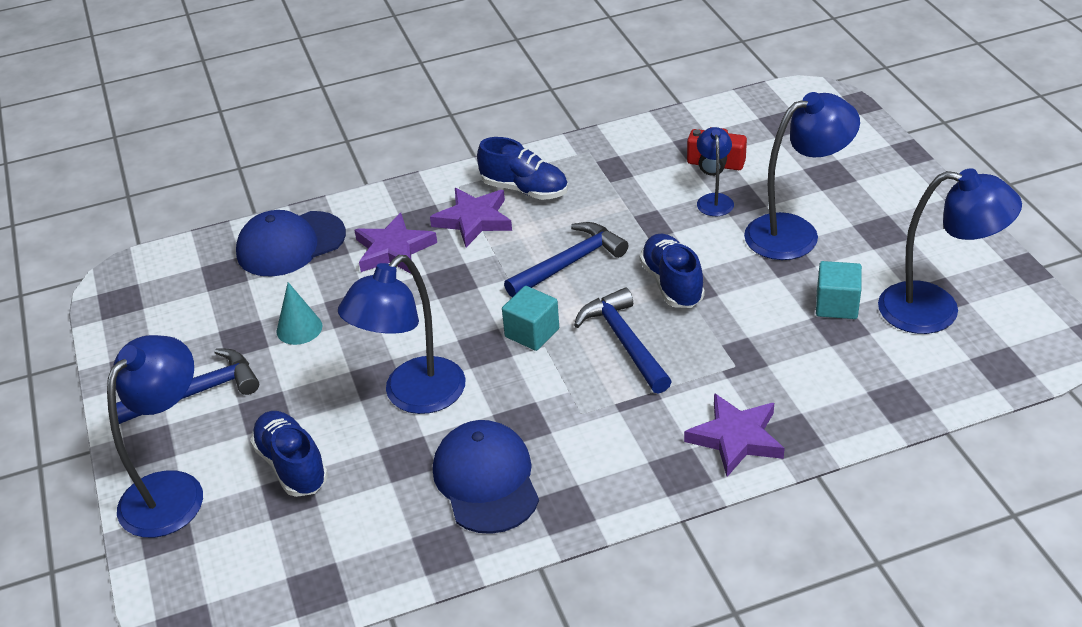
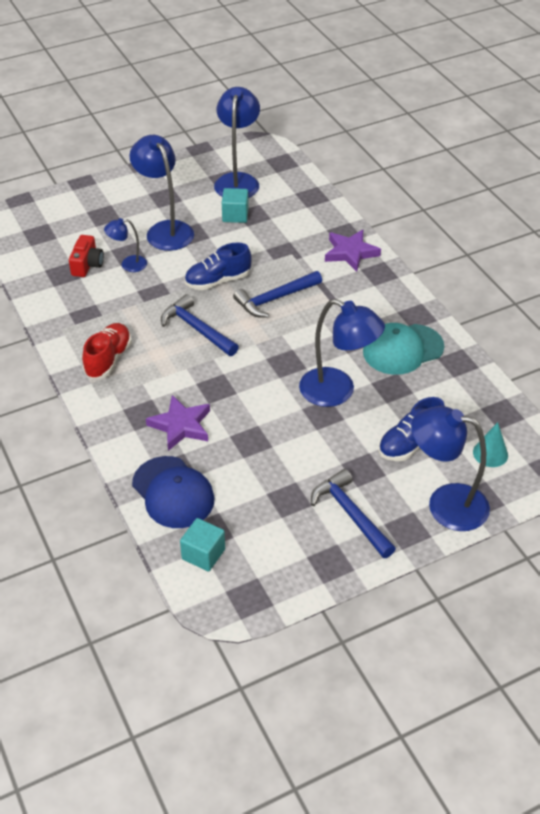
camera: 100 degrees left, 5 degrees up
(299, 328) = (275, 466): turquoise cone -> turquoise cone (490, 453)
(473, 220) = (145, 384): purple star -> none
(486, 480) = (402, 349): blue cap -> turquoise cap
(525, 189) = (108, 359): blue shoe -> red shoe
(532, 333) = (270, 341): turquoise cube -> turquoise cube (203, 554)

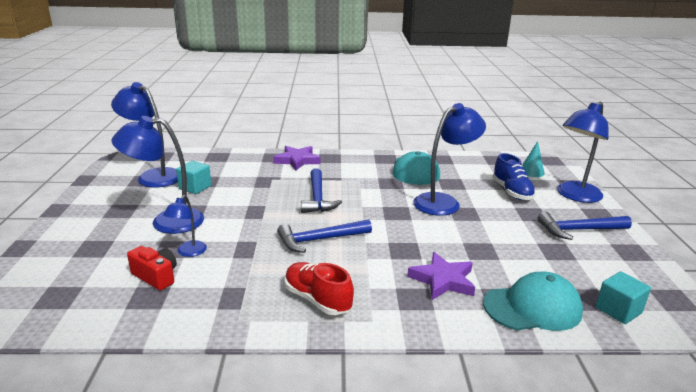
camera: 65 degrees left, 20 degrees down
(173, 492) = (532, 307): blue cap -> turquoise cap
(217, 281) = (268, 215): blue shoe -> none

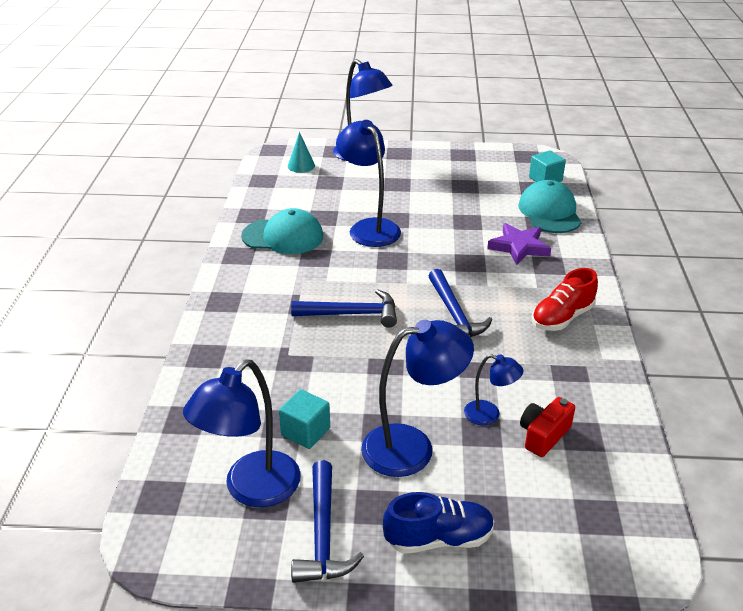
camera: 85 degrees left, 10 degrees up
(167, 221) = (412, 447): blue lamp -> blue lamp turned 105 degrees counterclockwise
(297, 160) = (226, 331): purple star -> none
(512, 192) = (349, 185): blue shoe -> blue shoe (439, 538)
(579, 230) = (428, 168): blue hammer -> blue hammer (323, 534)

